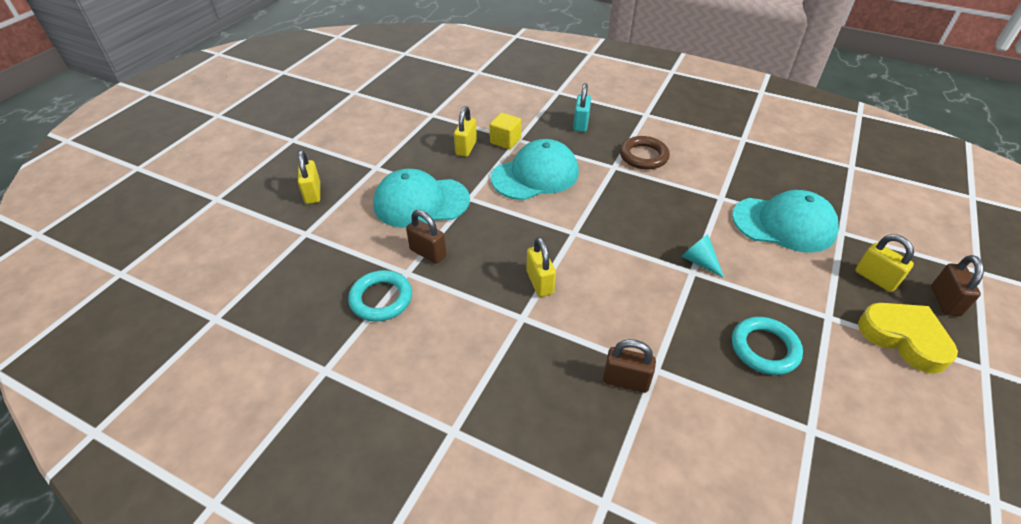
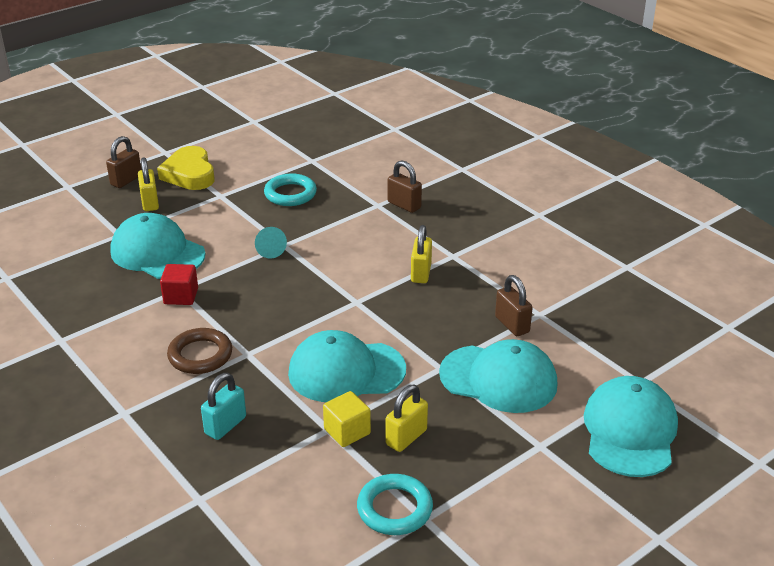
camera: 155 degrees left, 10 degrees down
(313, 193) = (630, 431): yellow padlock -> turquoise cap
(381, 299) = (570, 300): turquoise ring -> turquoise ring (394, 509)
(712, 192) = (181, 296): none -> red cube

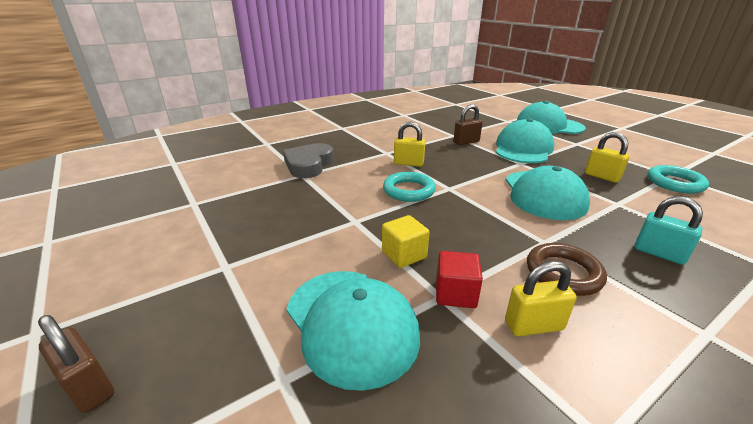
camera: 85 degrees left, 5 degrees down
(150, 203) = (198, 343): yellow padlock -> yellow padlock (533, 325)
(157, 253) = (351, 323): turquoise cap -> turquoise cap turned 75 degrees counterclockwise
(189, 174) = (140, 299): yellow heart -> none
(269, 249) = (362, 229): turquoise cone -> none
(290, 194) = (255, 216): turquoise ring -> turquoise ring (409, 190)
(347, 431) = (614, 196): yellow cube -> yellow cube (404, 254)
(404, 205) = (309, 165): brown padlock -> grey heart

